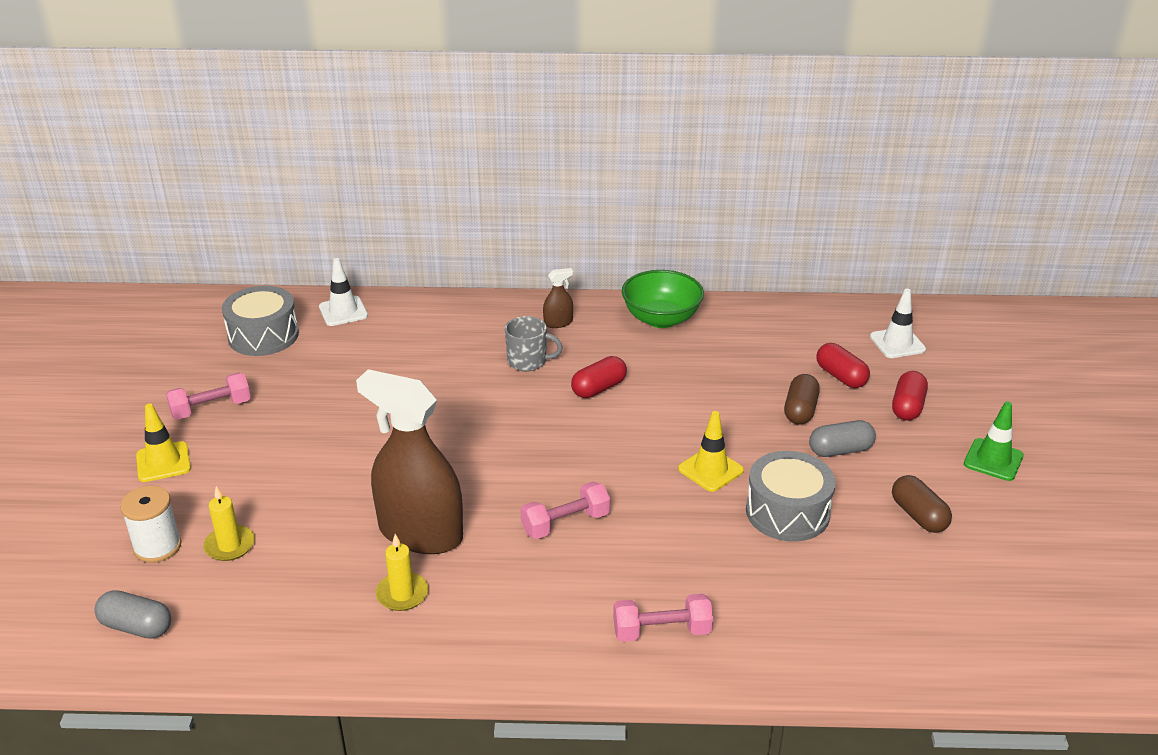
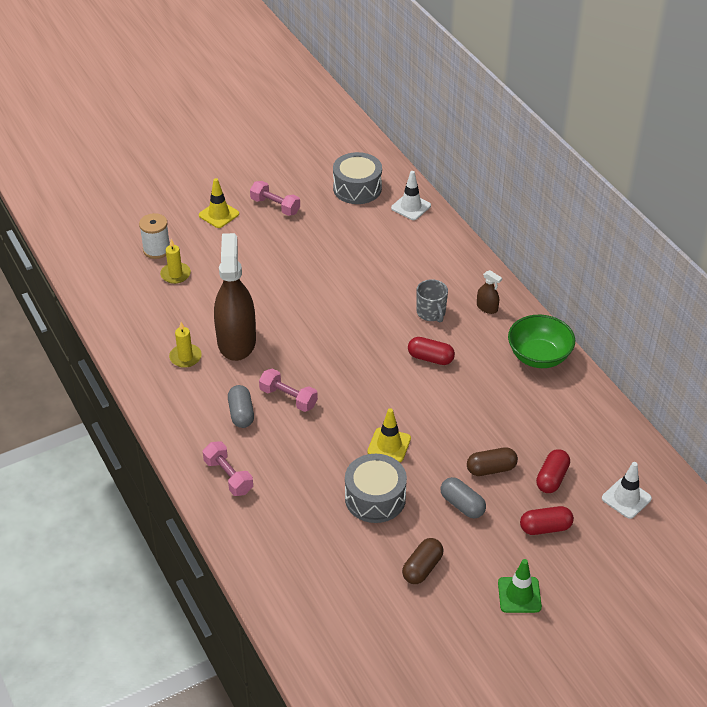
camera: 60 degrees right, 10 degrees up
(137, 627) = (100, 275): grey capsule -> grey capsule (241, 413)

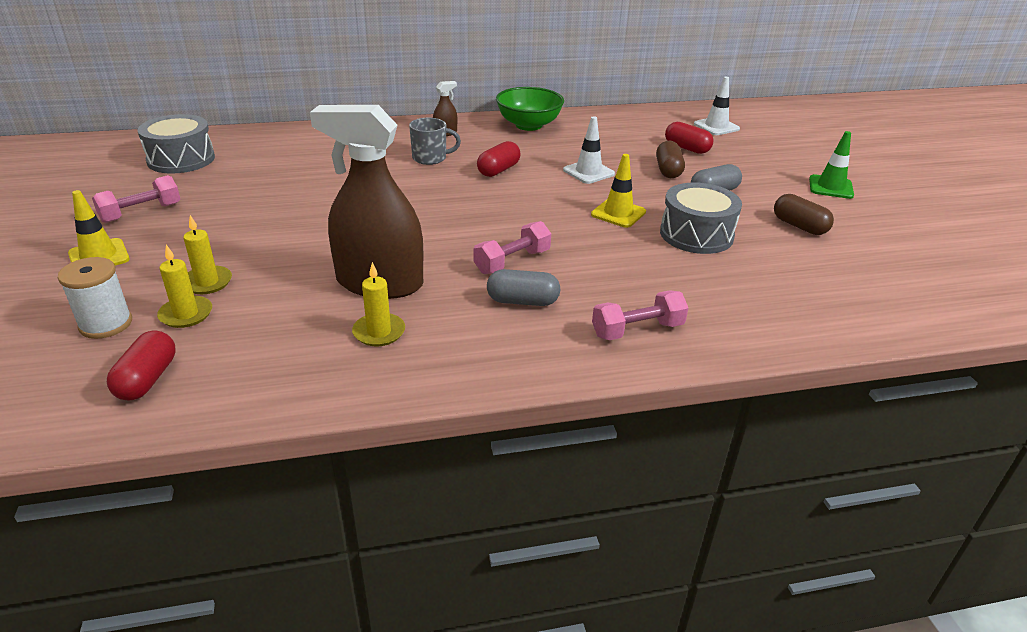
camera: 75 degrees left, 10 degrees down
(209, 269) = (207, 282): none -> yellow candle
(411, 207) = (252, 139): white traffic cone -> white traffic cone (588, 172)
(545, 527) = (747, 162): red capsule -> red capsule (147, 379)

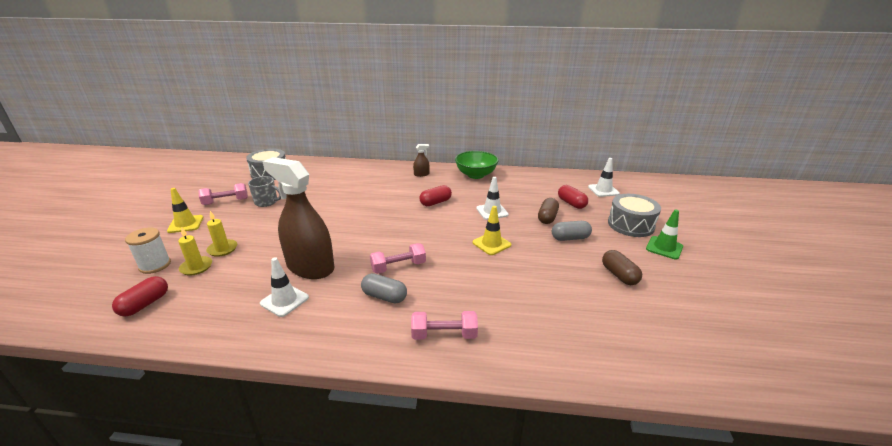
camera: 20 degrees right, 5 degrees down
(379, 332) = (284, 300): yellow candle -> white traffic cone
(430, 158) = (401, 189): grey mug -> grey mug (266, 202)
(696, 234) = (536, 268): grey drum -> grey drum (630, 225)

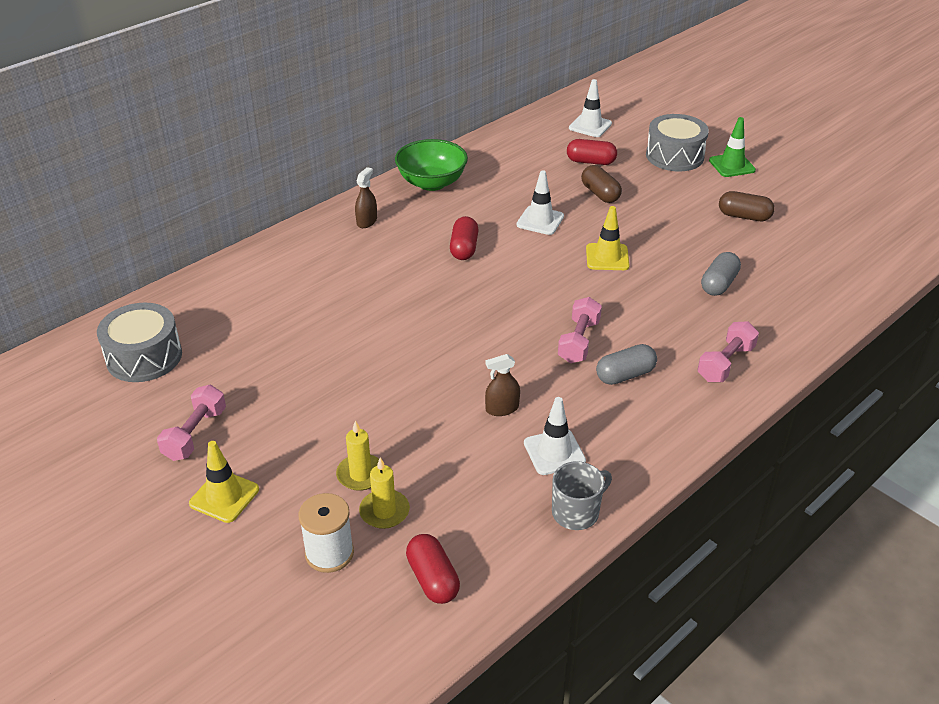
camera: 50 degrees left, 10 degrees up
(266, 202) = (258, 392): grey mug -> grey mug (576, 512)
(310, 267) = (502, 408): brown spray bottle -> brown spray bottle, size x0.40
(570, 238) = (655, 204): grey capsule -> grey capsule (719, 284)

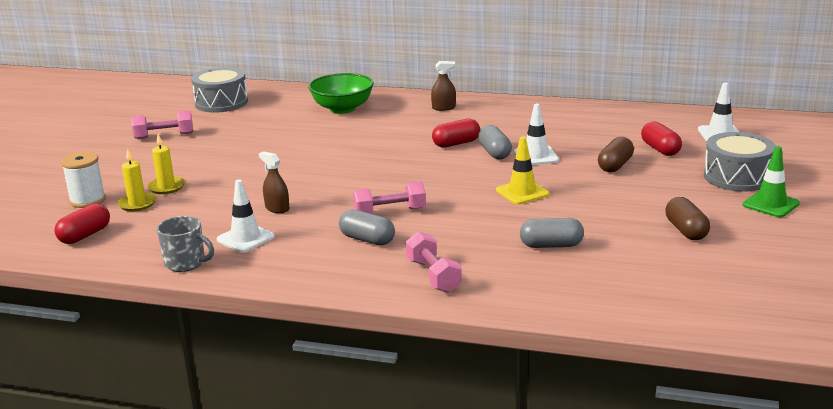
camera: 60 degrees right, 15 degrees down
(224, 496) = (116, 160): yellow traffic cone -> none
(432, 183) = (527, 110): green bowl -> green bowl (342, 109)
(509, 237) = (494, 153): none -> grey capsule
(725, 363) = (433, 275): pink dumbbell -> pink dumbbell turned 60 degrees clockwise

